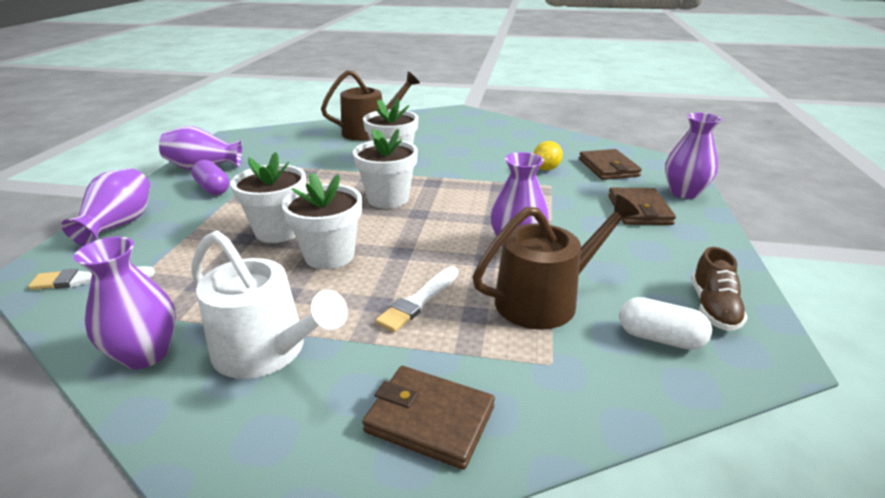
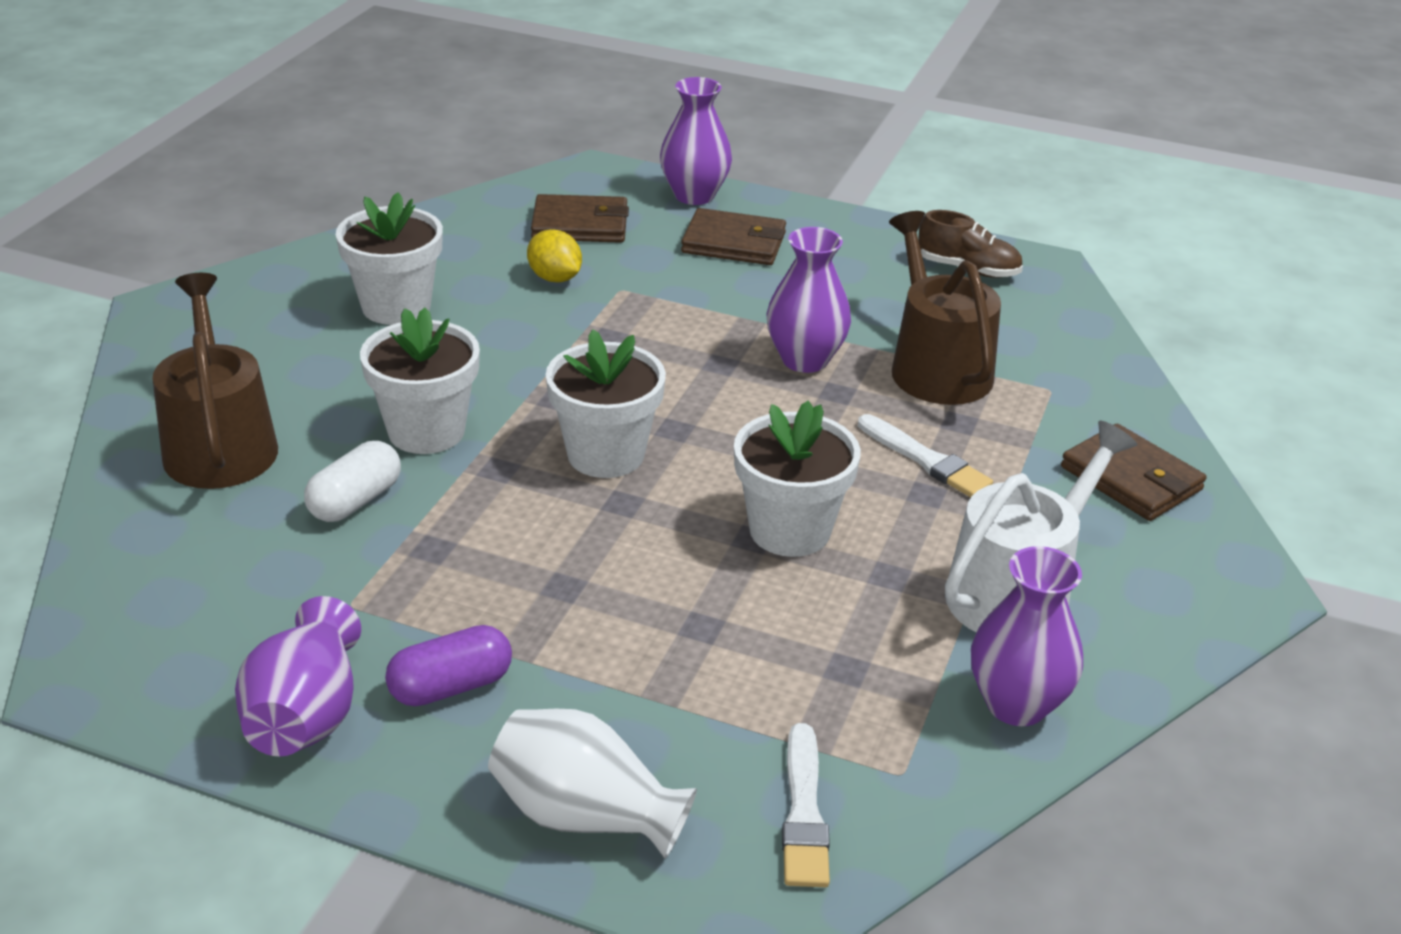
camera: 80 degrees left, 5 degrees up
(119, 224) = (585, 815): purple vase -> white vase
(278, 231) = (688, 586): white flower pot -> white flower pot (396, 307)
(430, 419) = (1131, 478): brown wallet -> brown wallet turned 75 degrees counterclockwise
(659, 338) = (1015, 315): white capsule -> white capsule (355, 501)

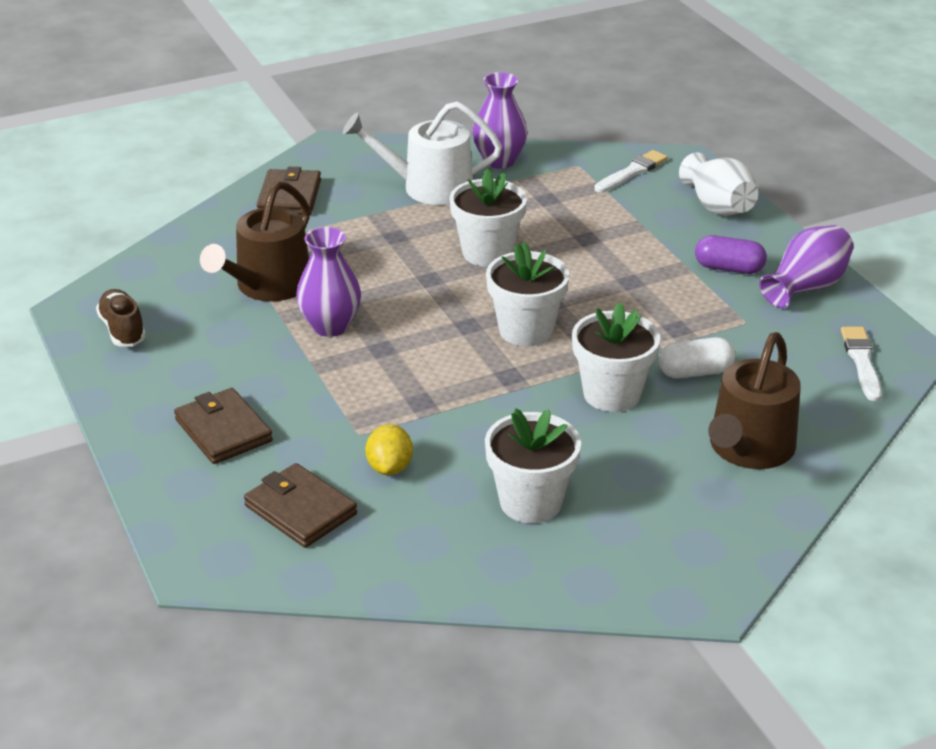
camera: 135 degrees left, 0 degrees up
(694, 195) = (172, 492): purple vase -> none
(926, 460) = (366, 248): white brush -> white brush (861, 361)

